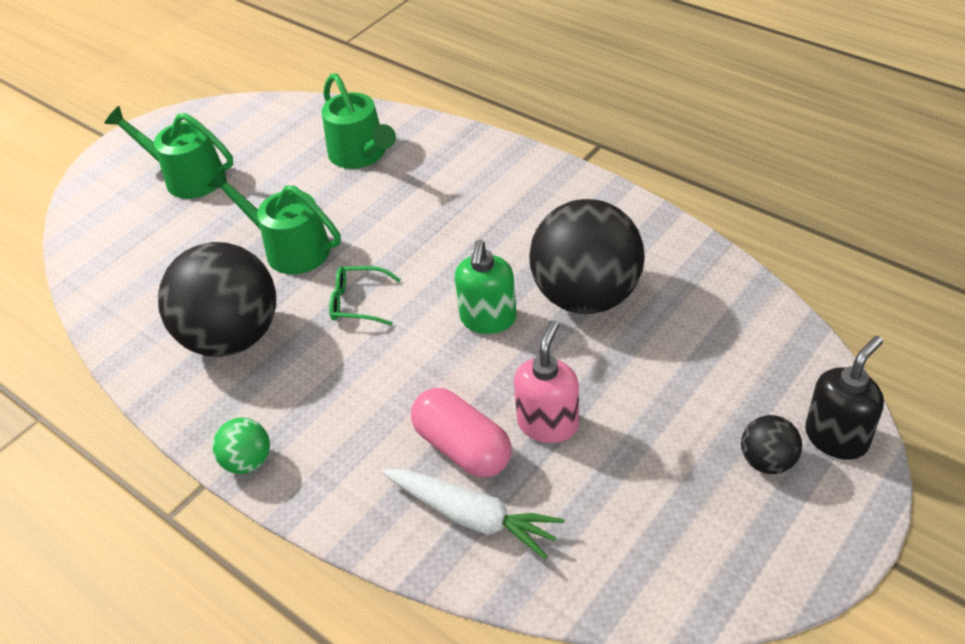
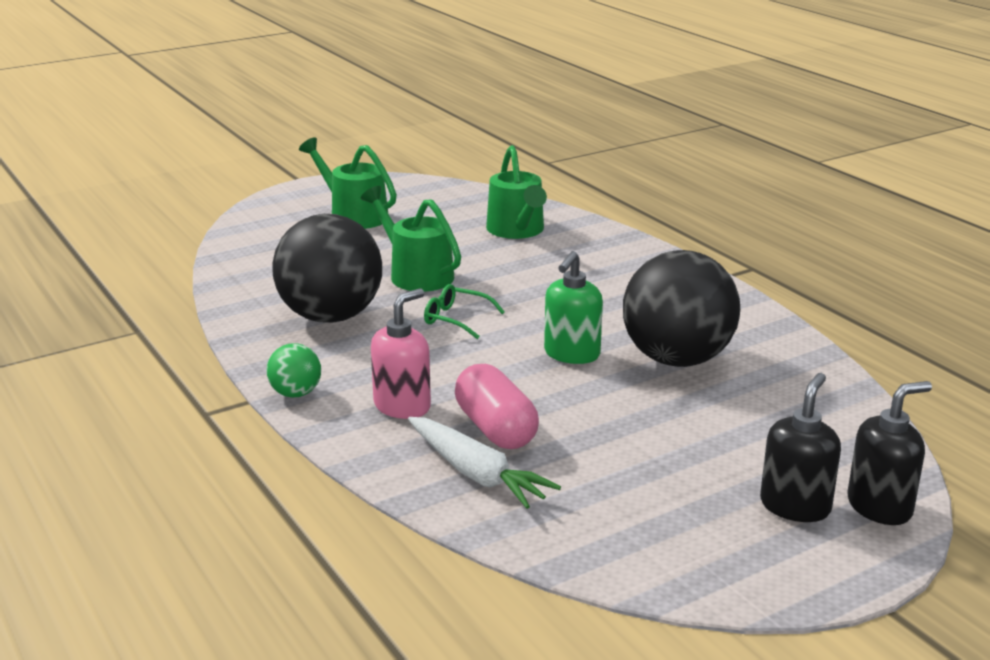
camera: 15 degrees right, 20 degrees down
(548, 423) = (587, 432): pink soap dispenser -> pink soap dispenser (402, 406)
(767, 461) = (795, 506): black ball -> black soap dispenser

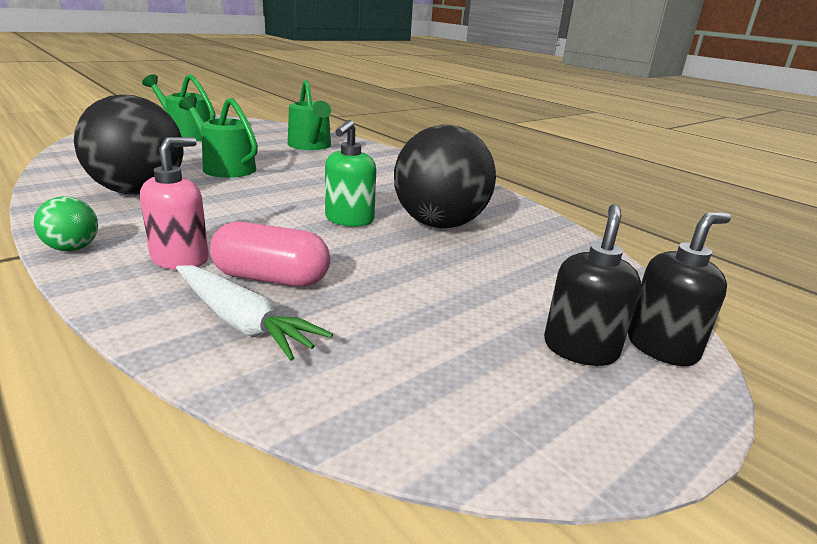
camera: 10 degrees left, 0 degrees up
(456, 319) = (251, 195): green glasses -> none
(496, 429) = (271, 278): pink capsule -> pink capsule turned 45 degrees counterclockwise

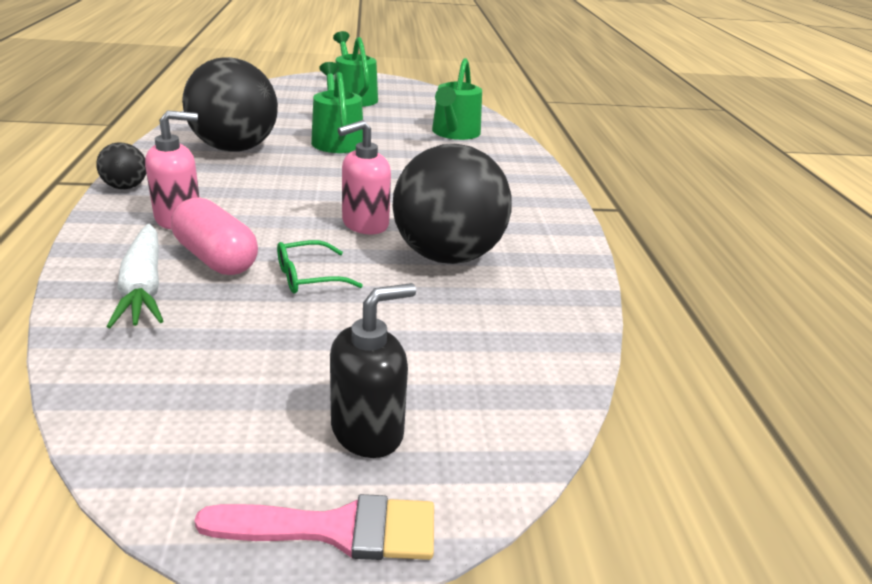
camera: 35 degrees right, 5 degrees up
(72, 248) = (126, 187): green ball -> black ball
(349, 220) = (364, 224): green soap dispenser -> pink soap dispenser
(371, 267) = (309, 277): none -> green glasses
(662, 347) = (457, 471): black soap dispenser -> none
(667, 417) = (336, 529): none -> pink brush

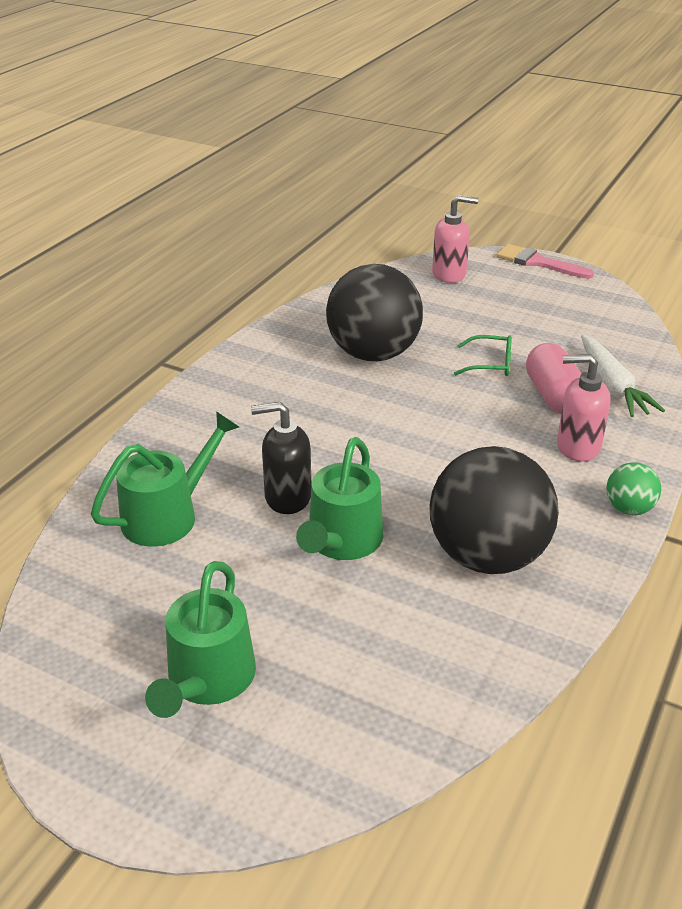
camera: 145 degrees left, 5 degrees up
(126, 187) = (629, 508): black ball -> green ball
(143, 287) = (612, 386): white carrot -> white carrot turned 150 degrees clockwise
(364, 224) = (413, 398): pink soap dispenser -> pink soap dispenser (449, 274)
(368, 431) = (505, 284): black soap dispenser -> black soap dispenser (287, 497)

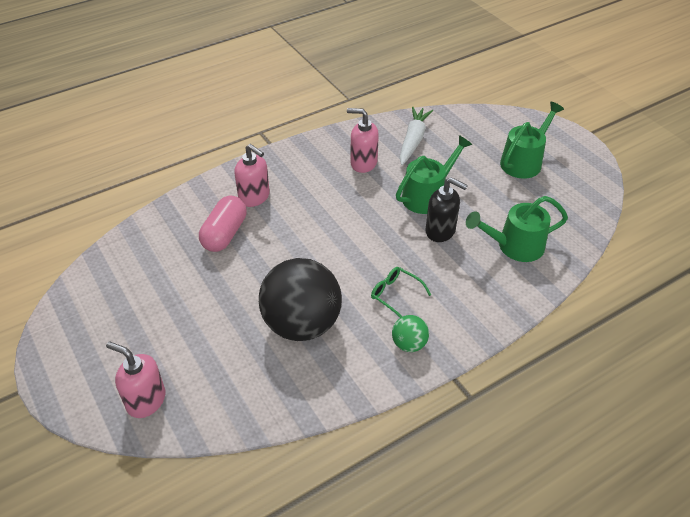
camera: 150 degrees left, 10 degrees up
(487, 556) = (363, 163): black ball -> pink soap dispenser
(490, 364) = (232, 277): green glasses -> green glasses (395, 295)
(538, 262) = (55, 379): pink brush -> none
(612, 386) = (181, 227): white carrot -> white carrot (413, 140)
(629, 508) = (272, 158): green ball -> green ball (409, 344)

